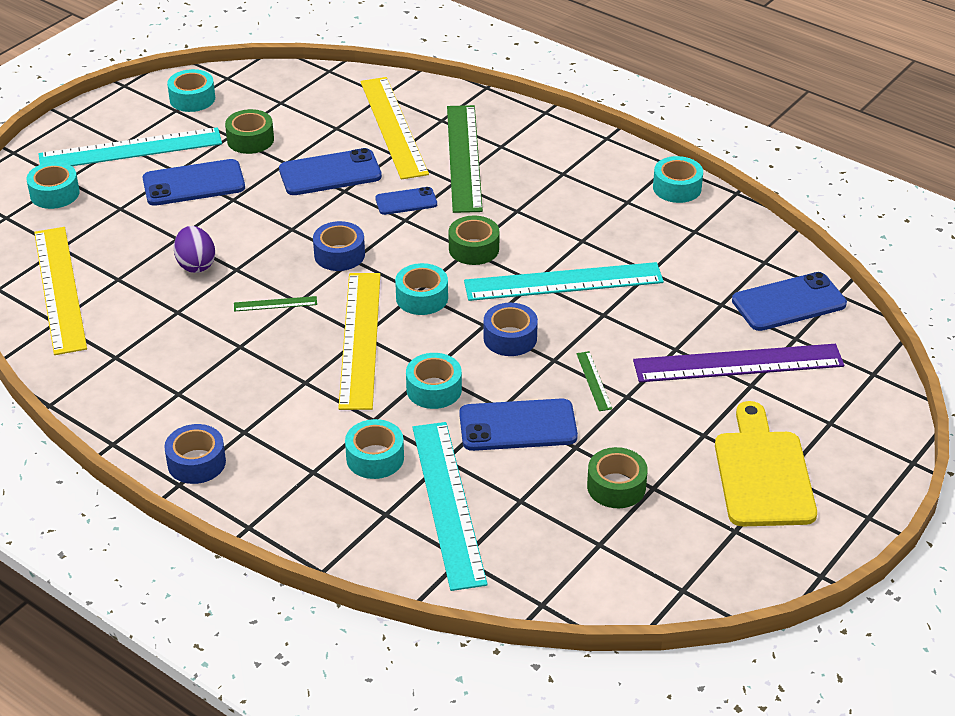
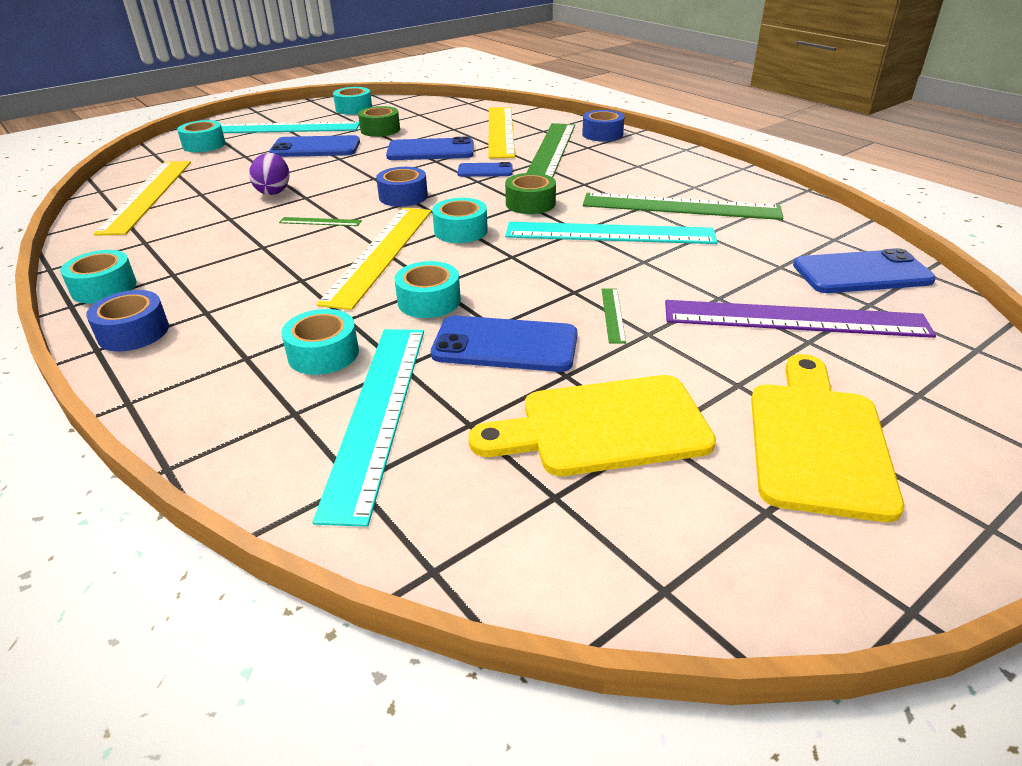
camera: 15 degrees right, 5 degrees down
(510, 338) = (534, 269): blue tape -> blue tape (602, 134)
(616, 486) = (603, 427): green tape -> yellow cutting board
(620, 234) = (680, 207): none -> green ruler
(677, 188) = (746, 182): turquoise tape -> turquoise tape (104, 288)

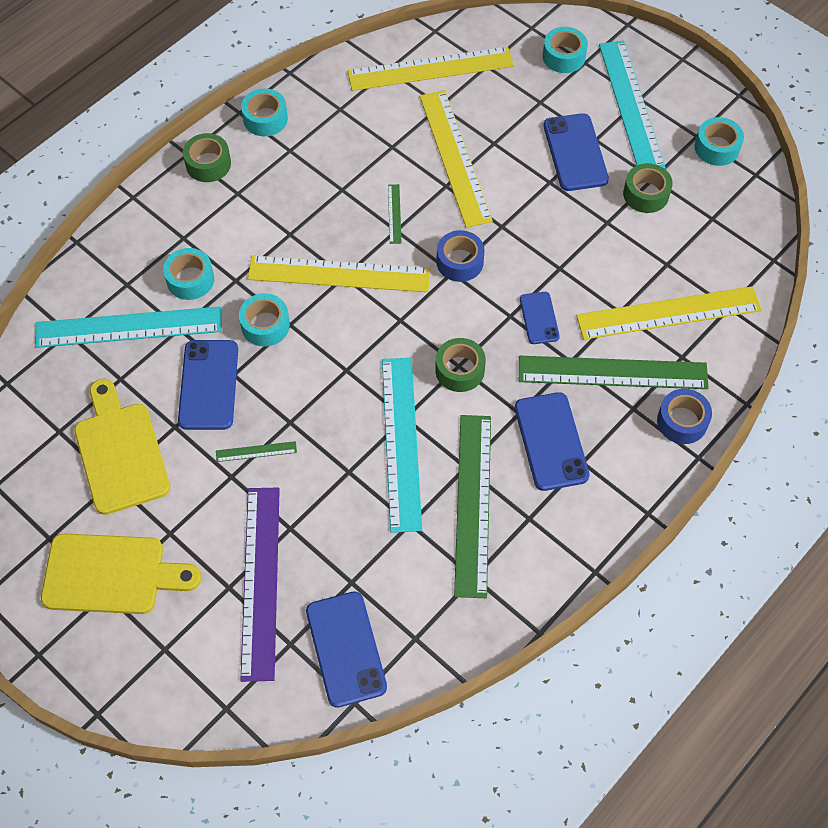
camera: 80 degrees right, 25 degrees up
(133, 332) = (208, 164): blue tape -> green tape
(274, 191) = (454, 157): purple egg -> yellow ruler
(430, 151) = (588, 257): blue phone -> blue phone (551, 441)
(460, 231) = (390, 323): turquoise tape -> none

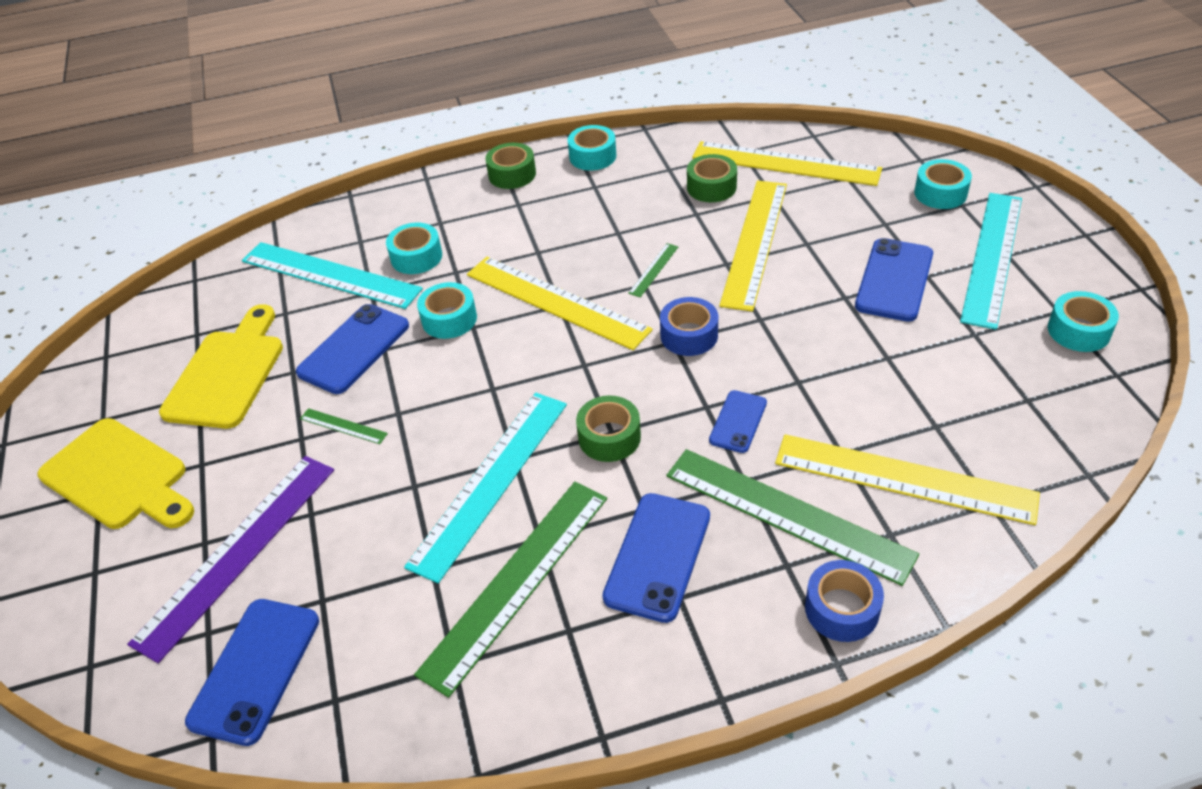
camera: 35 degrees right, 15 degrees down
(646, 194) = (955, 346): green tape -> green tape (711, 187)

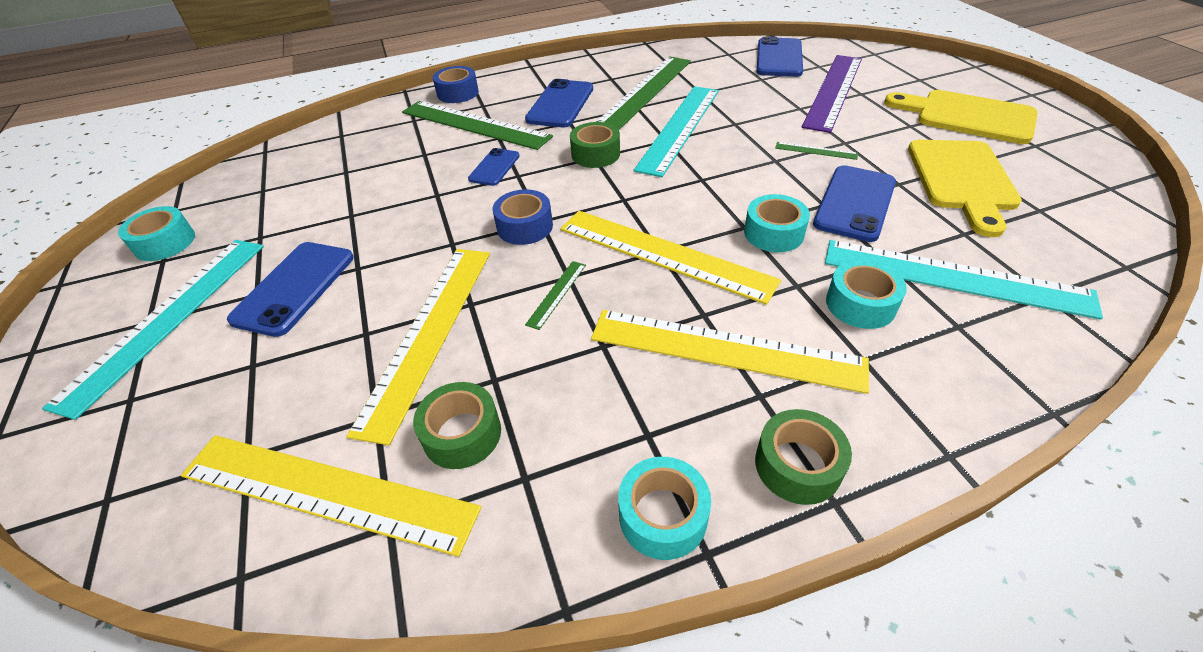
camera: 175 degrees right, 0 degrees up
(904, 478) = (388, 144): yellow ruler -> yellow ruler (725, 350)
(940, 193) = (138, 422): turquoise tape -> none

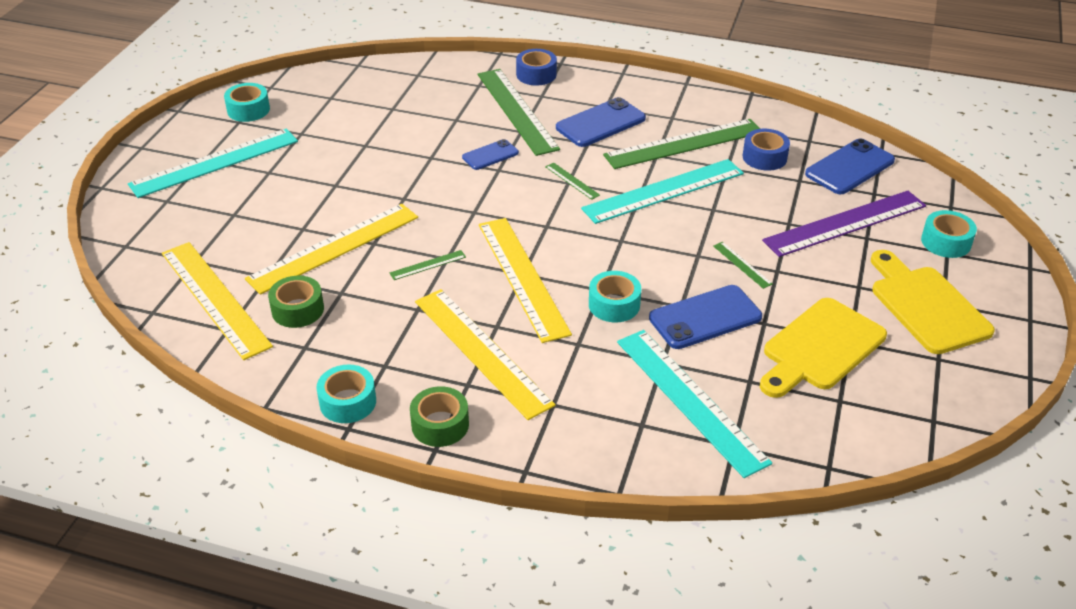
camera: 35 degrees right, 5 degrees down
(294, 288) = (291, 179): blue phone -> none
(525, 226) = (459, 211): blue tape -> blue tape (764, 157)
(595, 154) = (572, 181): green tape -> green ruler
(860, 304) = (601, 377): turquoise tape -> turquoise tape (946, 242)

